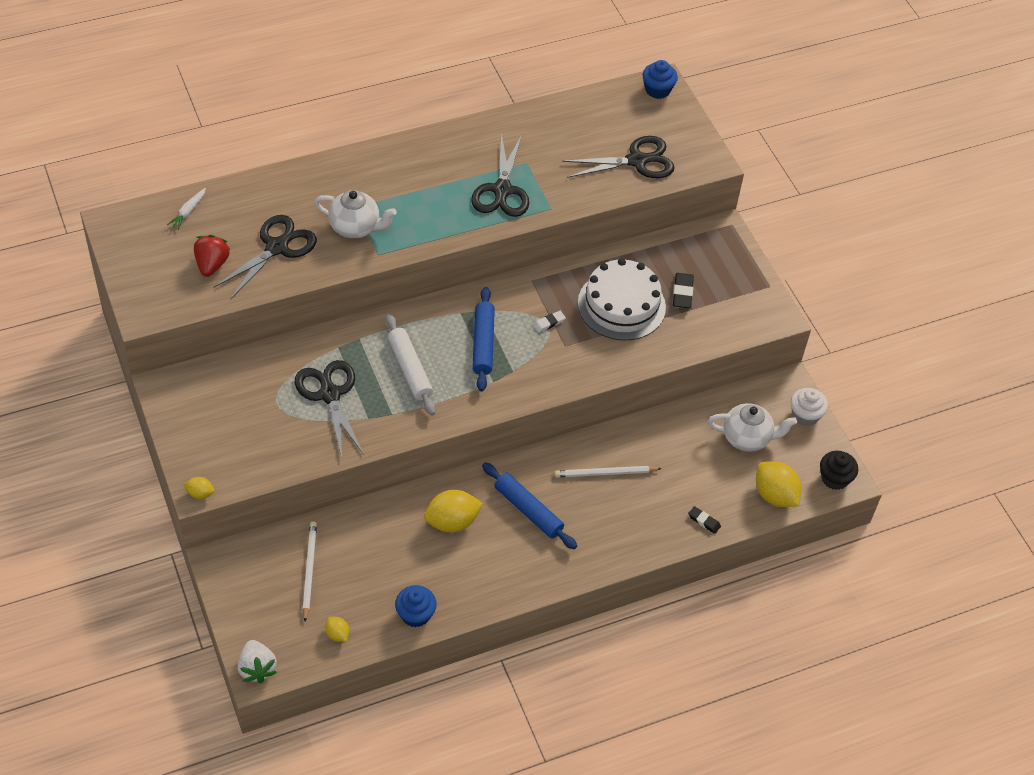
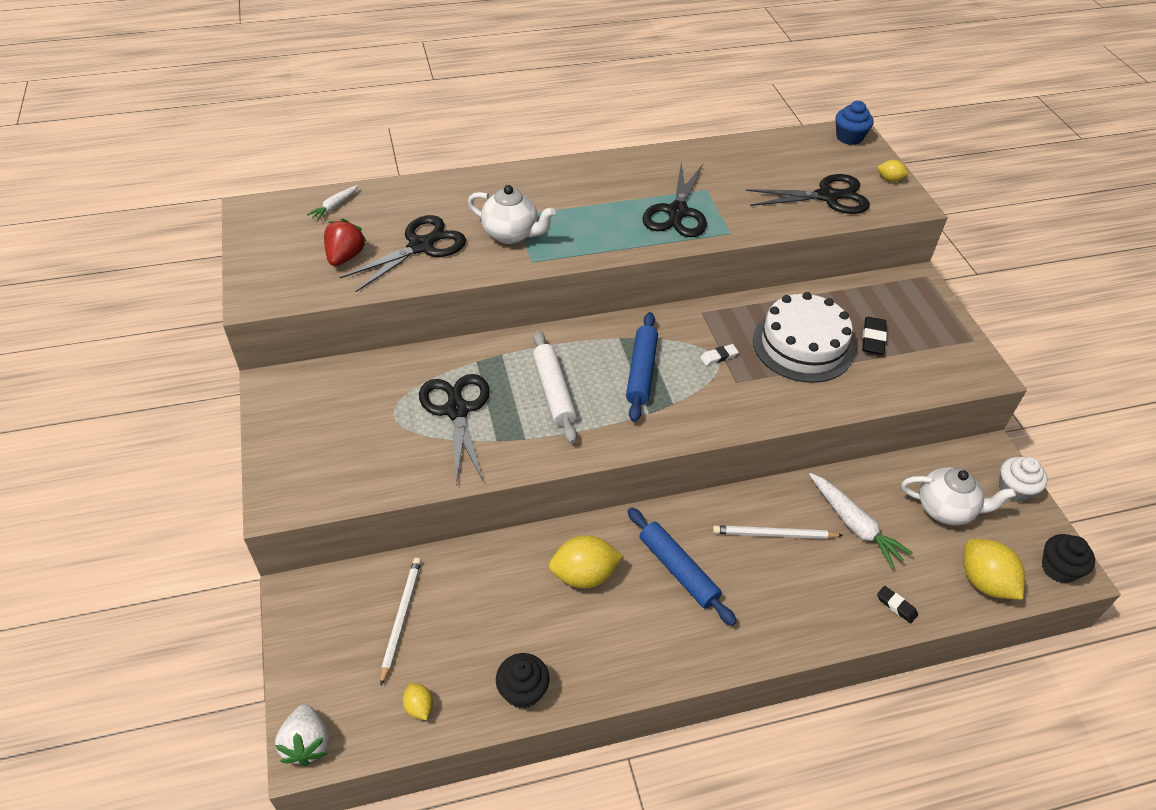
camera: 10 degrees right, 5 degrees down
(200, 493) = (277, 509): yellow lemon -> yellow lemon (890, 179)
(415, 614) = (523, 691): blue cupcake -> black cupcake
(671, 458) = (854, 525): none -> white carrot

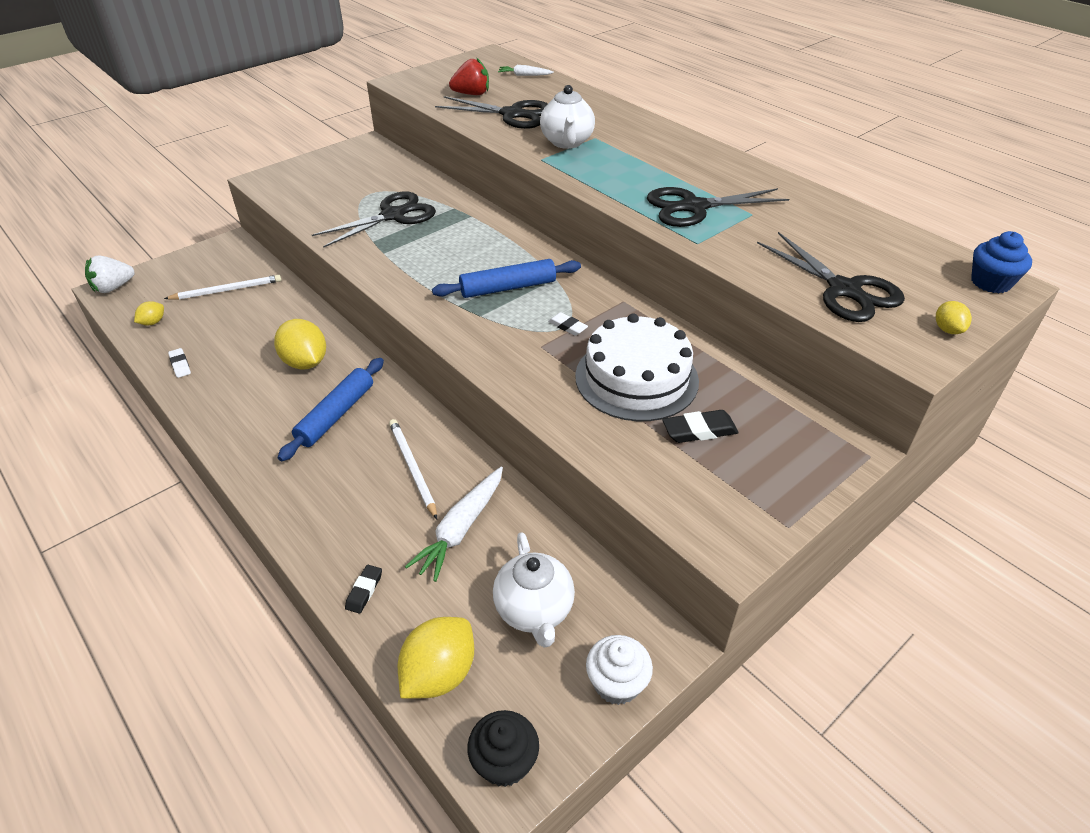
camera: 65 degrees right, 5 degrees down
(523, 691) = (180, 365): black cupcake -> white eraser
(553, 391) = (447, 251): white rolling pin -> none

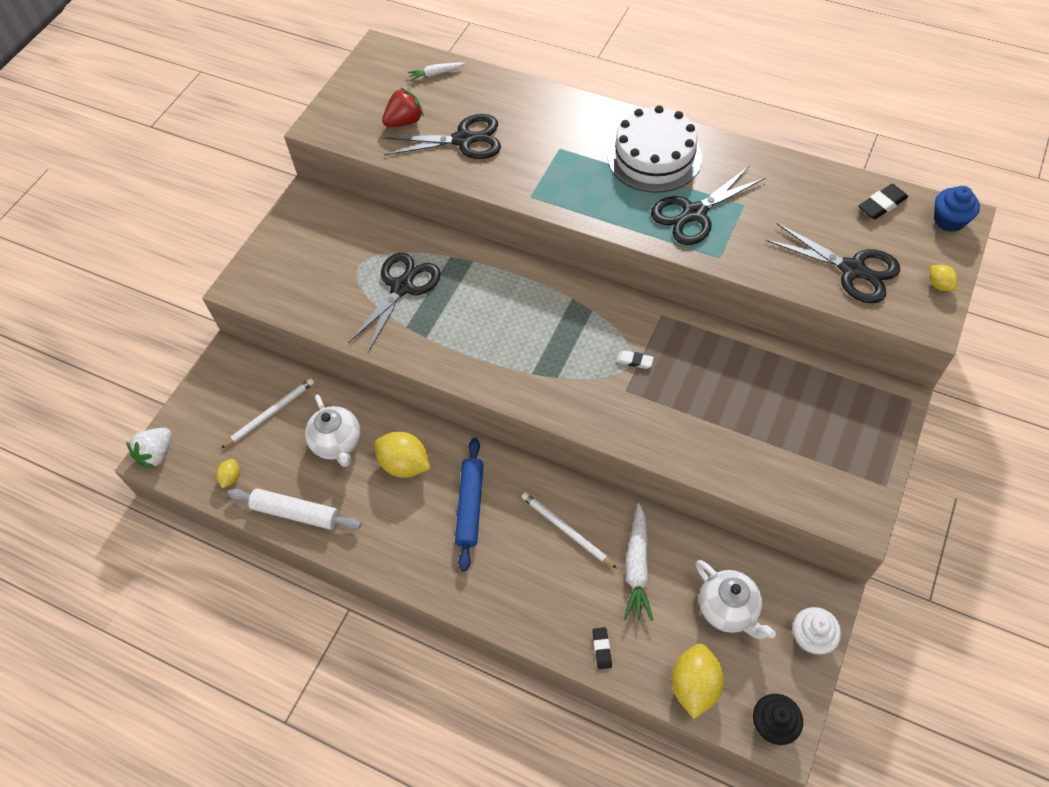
camera: 20 degrees left, 15 degrees up
(180, 365) = (296, 513): white eraser -> white rolling pin
(508, 288) = (560, 337): blue rolling pin -> none
(567, 142) = (539, 164): white teapot -> white teapot (338, 443)
(636, 378) = (716, 394): white cake -> white cake (654, 157)
(699, 430) = (787, 426): black eraser -> black eraser (882, 204)

